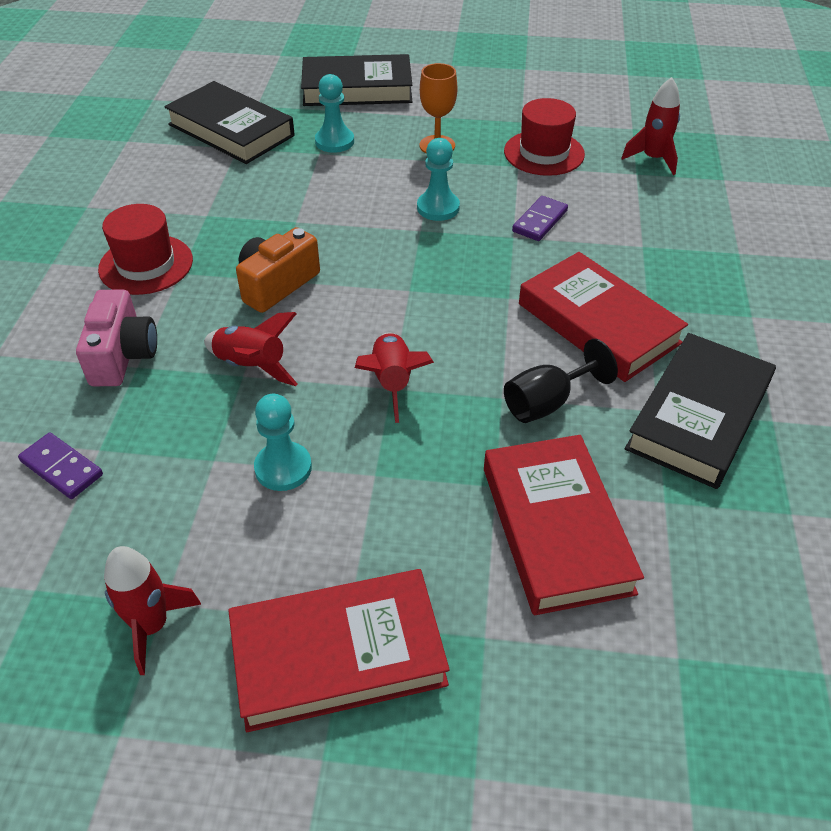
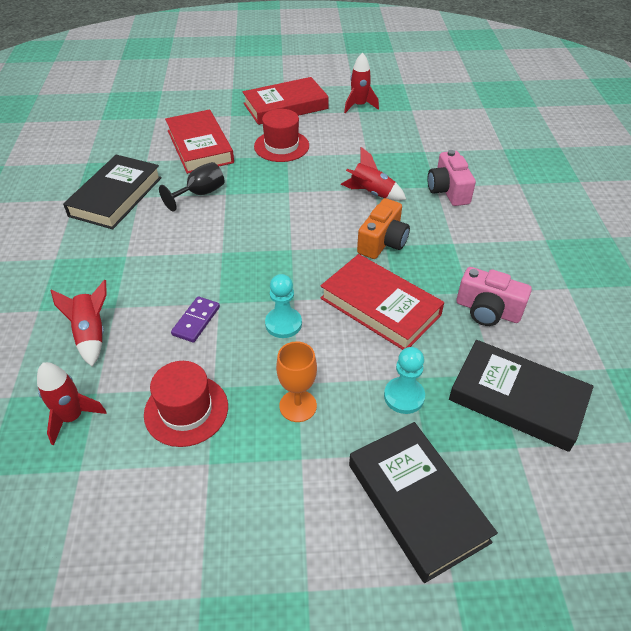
camera: 170 degrees right, 0 degrees up
(62, 468) = (435, 143): purple domino -> none
(146, 264) = (481, 245): red hat -> red hat (281, 146)
(200, 195) = (487, 310): none -> pink camera
(283, 468) = (332, 153): turquoise pawn -> none
(357, 88) = (417, 502): black book -> black book turned 75 degrees clockwise
(392, 382) = (288, 194): red rocket -> red rocket (91, 334)
(598, 323) = (162, 241): red book -> red book (380, 306)

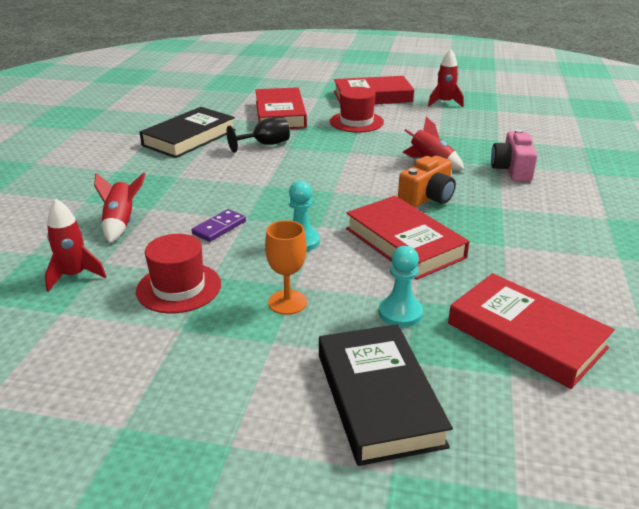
camera: 15 degrees right, 15 degrees down
(487, 310) = (519, 262): pink camera -> none
(517, 399) = (526, 336): black book -> red book

